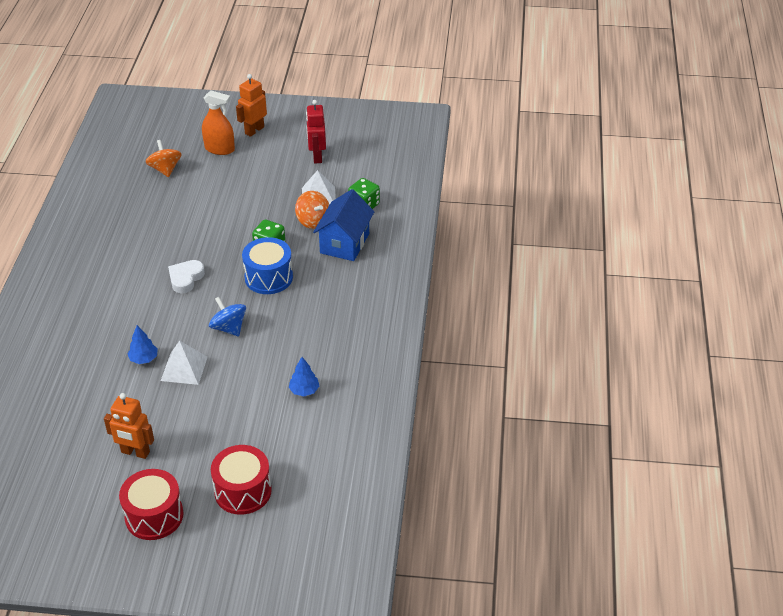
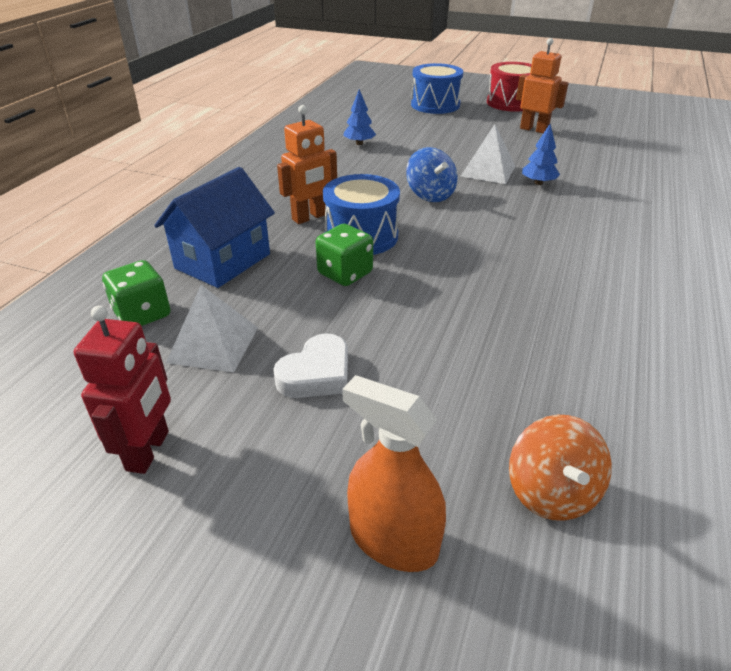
camera: 165 degrees left, 5 degrees down
(186, 278) = (488, 252): white heart -> white heart (316, 374)
(243, 491) = (435, 105): red drum -> blue drum
(254, 130) = (266, 605): orange robot -> orange robot (310, 217)
(313, 221) = (251, 302): orange spinning top -> none

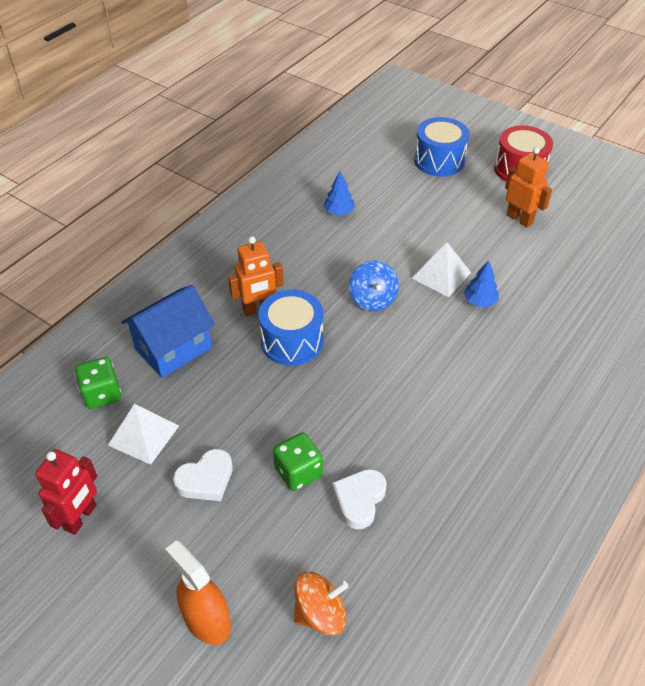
camera: 15 degrees right, 10 degrees up
(345, 273) = (262, 382): green dice -> green dice (298, 472)
(523, 358) = (359, 500): none -> white heart
(552, 492) = (320, 613): orange spinning top -> orange spinning top turned 120 degrees counterclockwise

